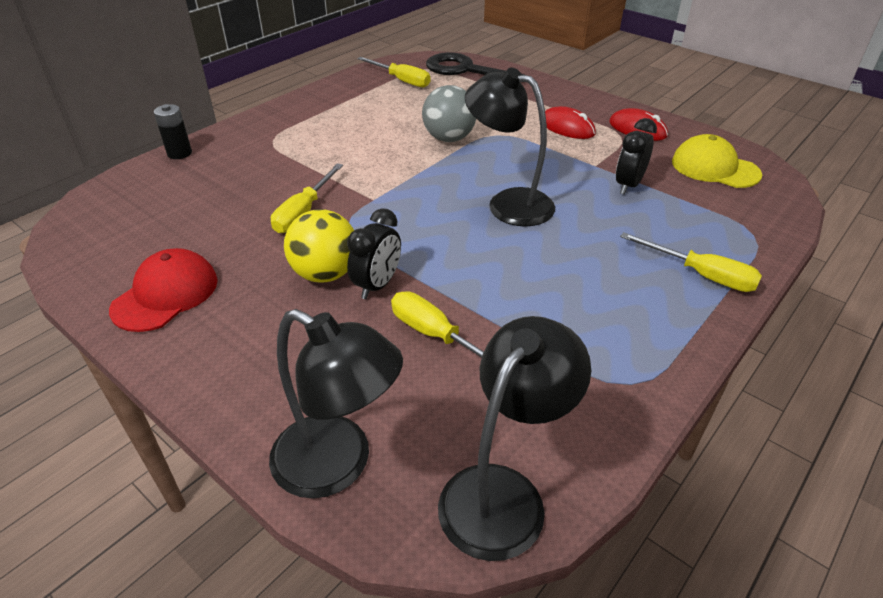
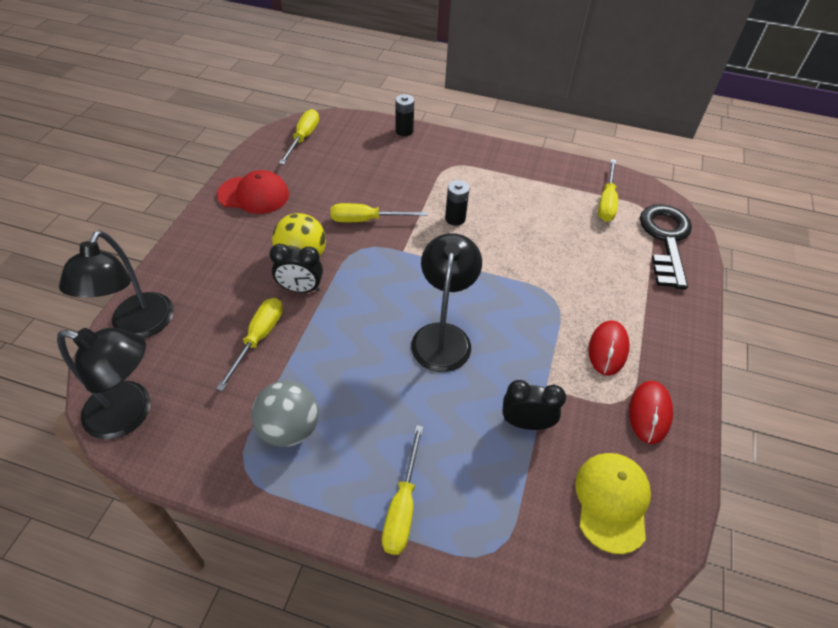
camera: 65 degrees right, 10 degrees up
(98, 228) = (303, 138): none -> yellow screwdriver
(353, 157) = (455, 218): none -> black battery
(449, 138) = (524, 267): grey ball -> grey ball (289, 428)

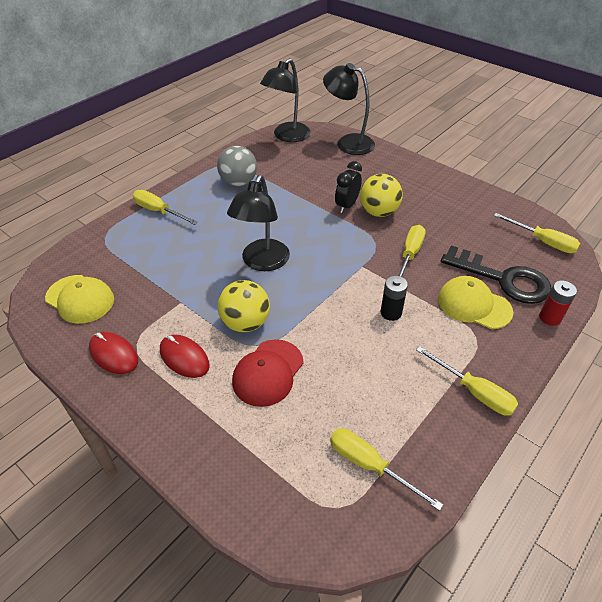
camera: 115 degrees right, 5 degrees down
(254, 195) = (462, 201): red cap -> red cap (268, 372)
(259, 338) = (312, 182): yellow screwdriver -> yellow screwdriver (474, 392)
(404, 131) = (550, 317): black battery -> red battery
(414, 171) = (474, 305): none -> yellow cap
(443, 336) = (262, 262): black lamp -> black lamp turned 75 degrees clockwise
(526, 423) = (164, 280): black clock -> none
(535, 318) = (245, 323): none -> yellow ball
(666, 240) = (280, 496): black key -> black key (503, 279)

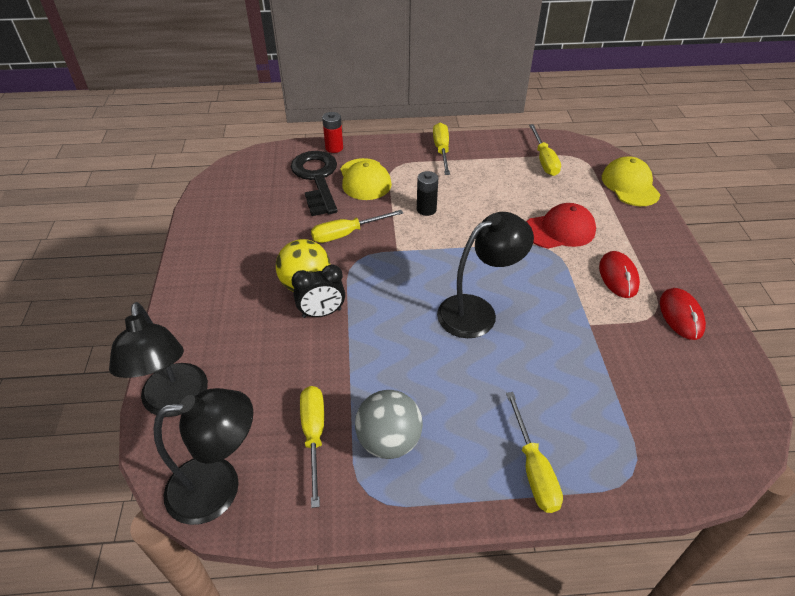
camera: 135 degrees left, 0 degrees up
(80, 299) = (697, 396): yellow cap -> yellow cap (630, 185)
(245, 323) = (545, 270): yellow ball -> none
(542, 241) = (241, 179): yellow screwdriver -> yellow screwdriver (314, 436)

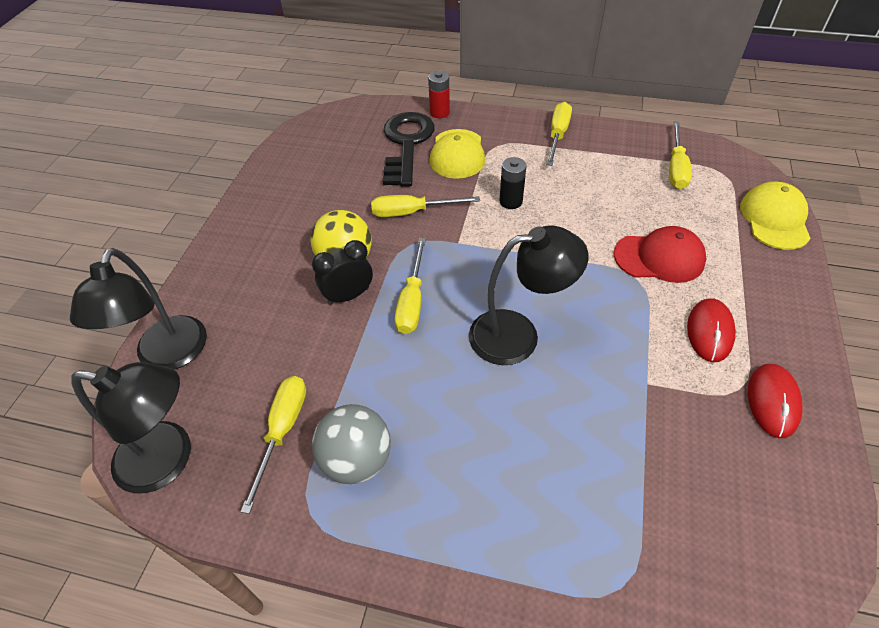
camera: 20 degrees right, 5 degrees up
(322, 313) = (348, 296): black clock -> black clock turned 150 degrees clockwise
(533, 469) = (503, 542): yellow screwdriver -> yellow screwdriver (412, 301)

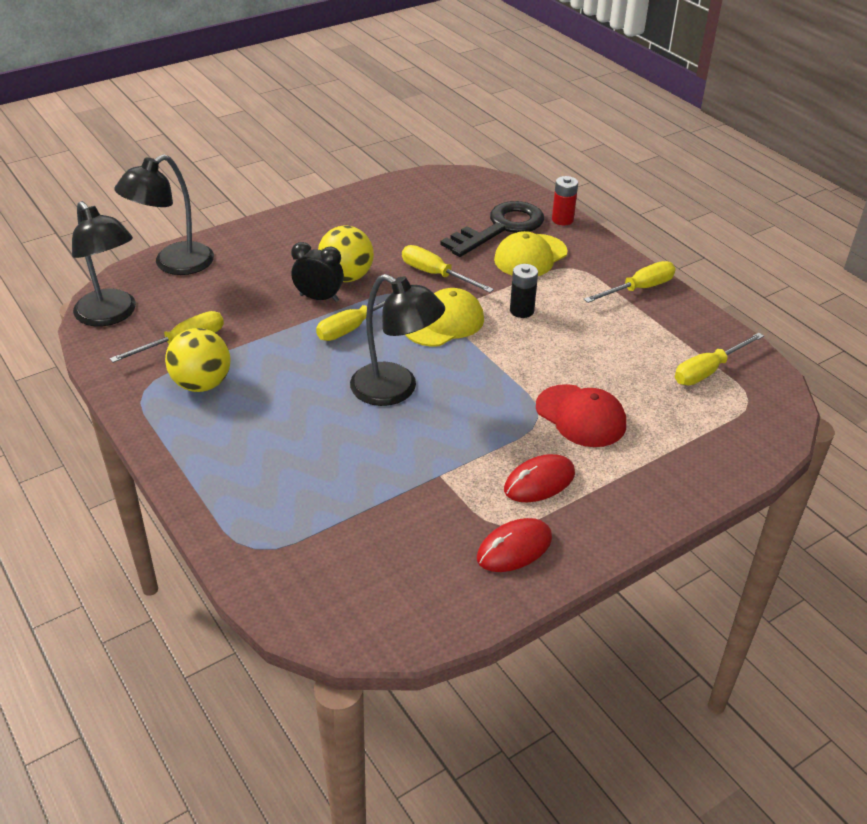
camera: 40 degrees right, 10 degrees down
(356, 460) = (202, 384): grey ball -> yellow ball
(774, 219) = (735, 457): yellow cap -> yellow cap (443, 322)

